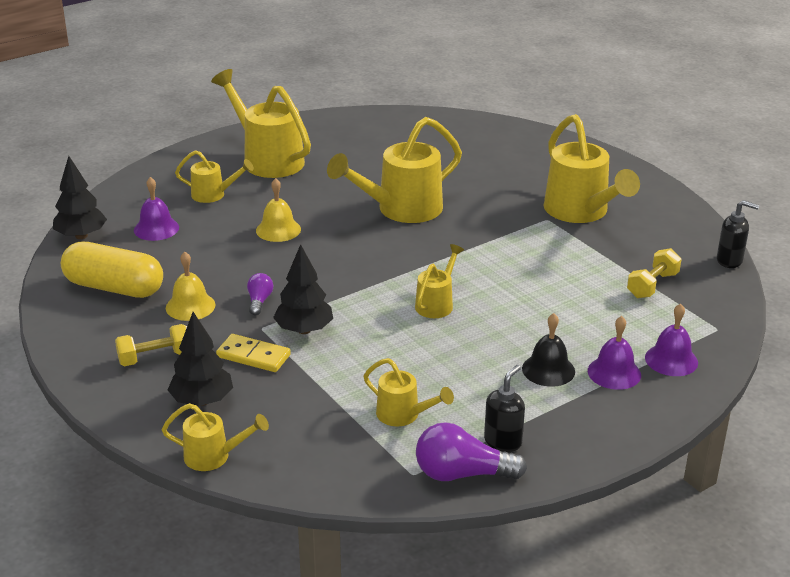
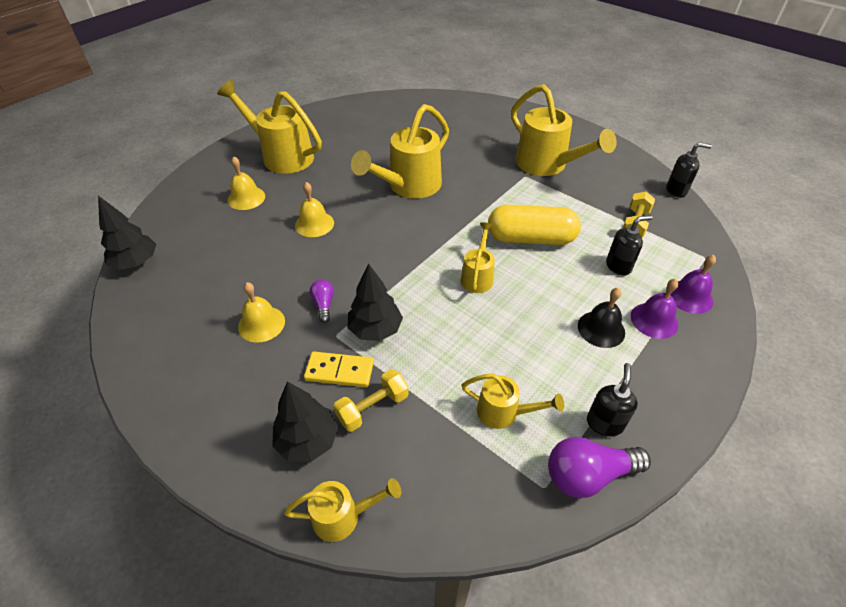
camera: 15 degrees left, 15 degrees up
(114, 288) = (182, 316): yellow capsule -> yellow capsule (530, 239)
(155, 358) = (245, 395): yellow dumbbell -> yellow dumbbell (373, 408)
(156, 228) = (205, 242): purple bell -> none
(213, 195) = (246, 198): yellow watering can -> yellow bell
(605, 320) = (618, 266): none -> black soap dispenser

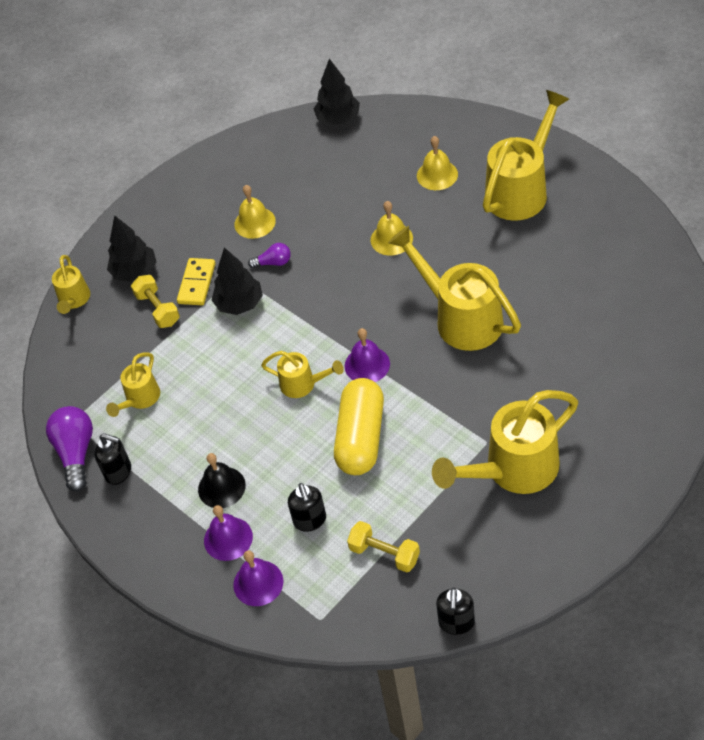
camera: 100 degrees right, 5 degrees up
(455, 236) = (367, 364): none -> purple bell

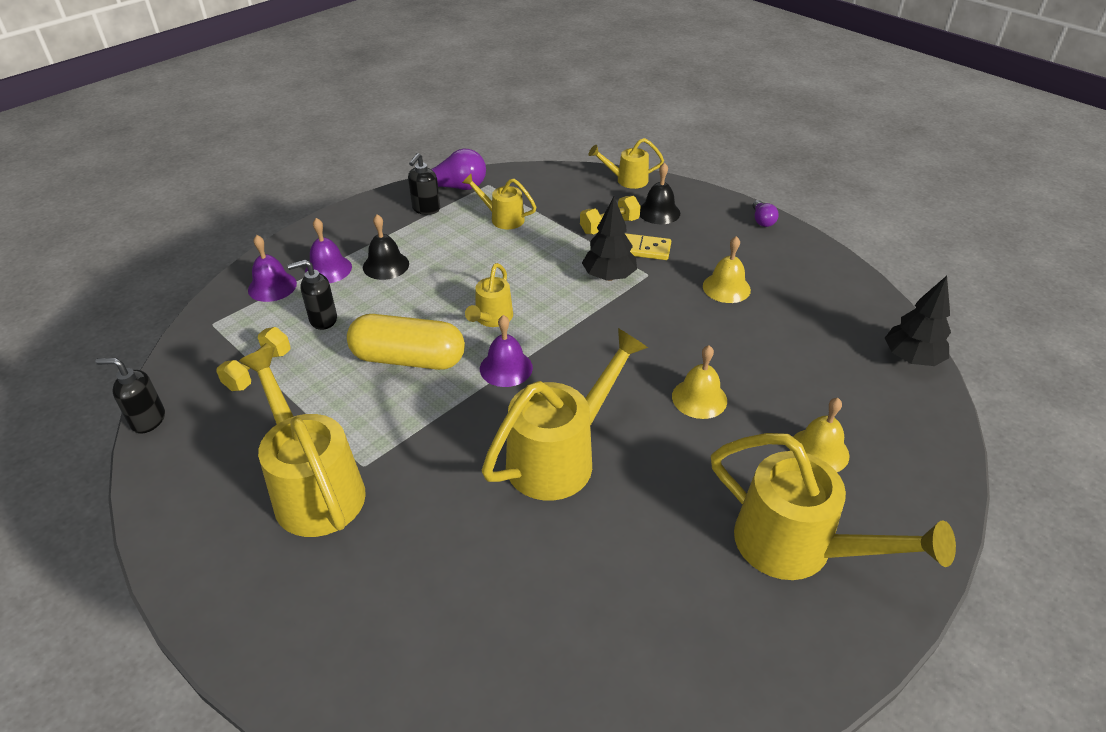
camera: 85 degrees right, 10 degrees down
(135, 272) = (659, 212): black tree -> black bell
(273, 262) = (665, 300): purple light bulb -> purple light bulb (762, 220)

